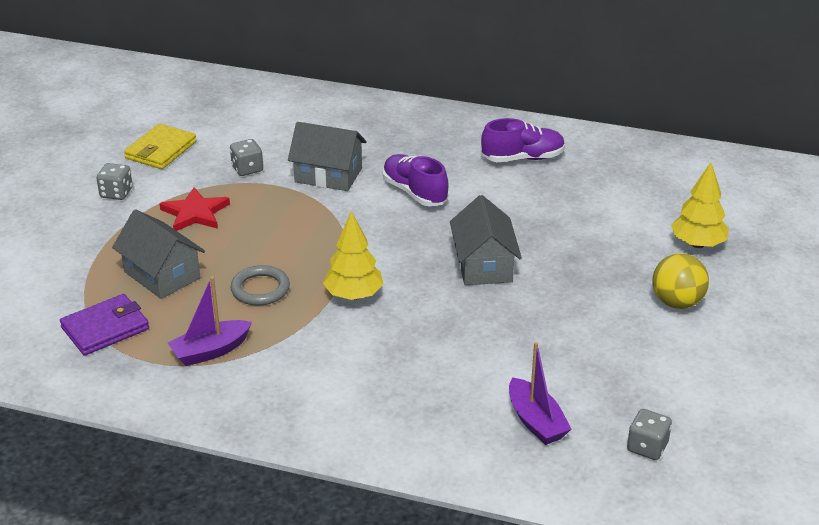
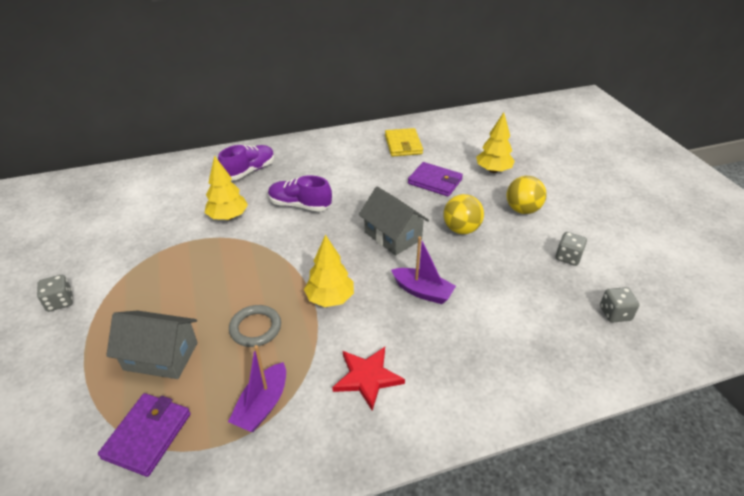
camera: 35 degrees left, 5 degrees up
(161, 150) = (74, 249): yellow wallet -> yellow wallet (403, 145)
(195, 213) = (147, 289): red star -> red star (367, 377)
(247, 169) = (161, 236): grey dice -> grey dice (568, 257)
(328, 175) = (228, 217): grey house -> yellow tree
(523, 158) = (345, 157): purple shoe -> purple shoe (249, 171)
(536, 421) = (539, 332): purple boat -> purple boat (422, 291)
(571, 291) = (461, 229): none -> yellow ball
(603, 228) = (435, 181): none -> purple wallet

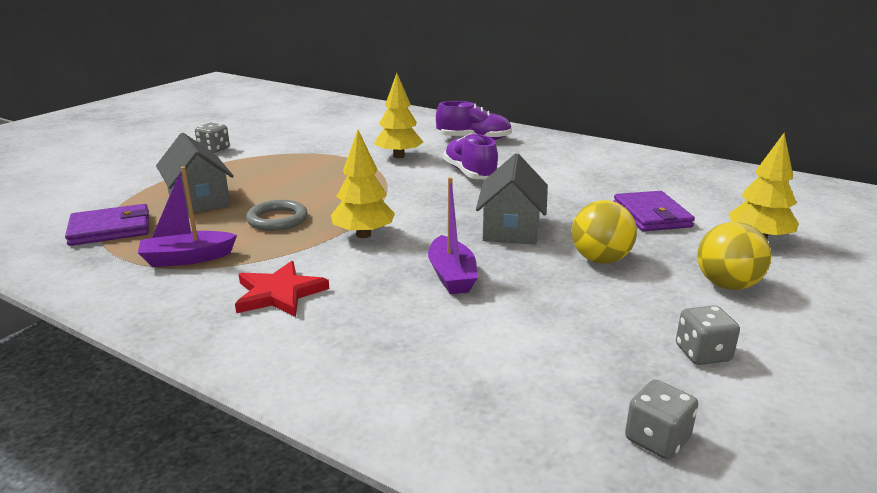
camera: 50 degrees right, 15 degrees down
(403, 145) = (674, 177): yellow wallet -> none

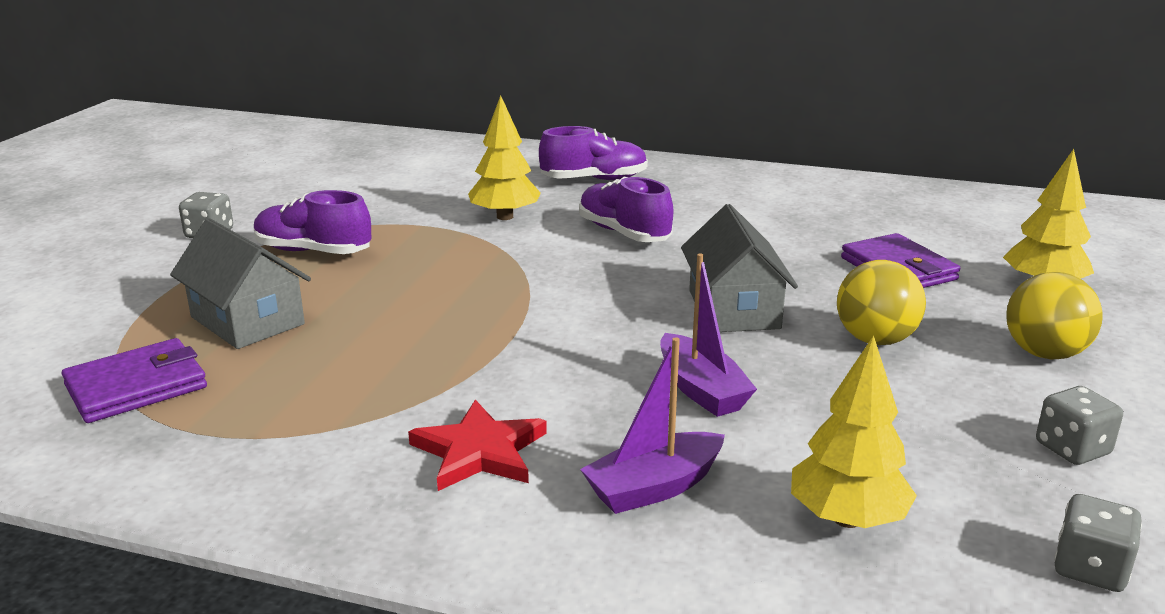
camera: 15 degrees left, 0 degrees up
(187, 258) = (300, 417): purple boat -> purple boat (654, 487)
(266, 165) = (313, 251): none -> purple shoe
(277, 219) = (394, 337): grey ring -> none
(363, 234) = (538, 345): yellow tree -> yellow tree (847, 519)

